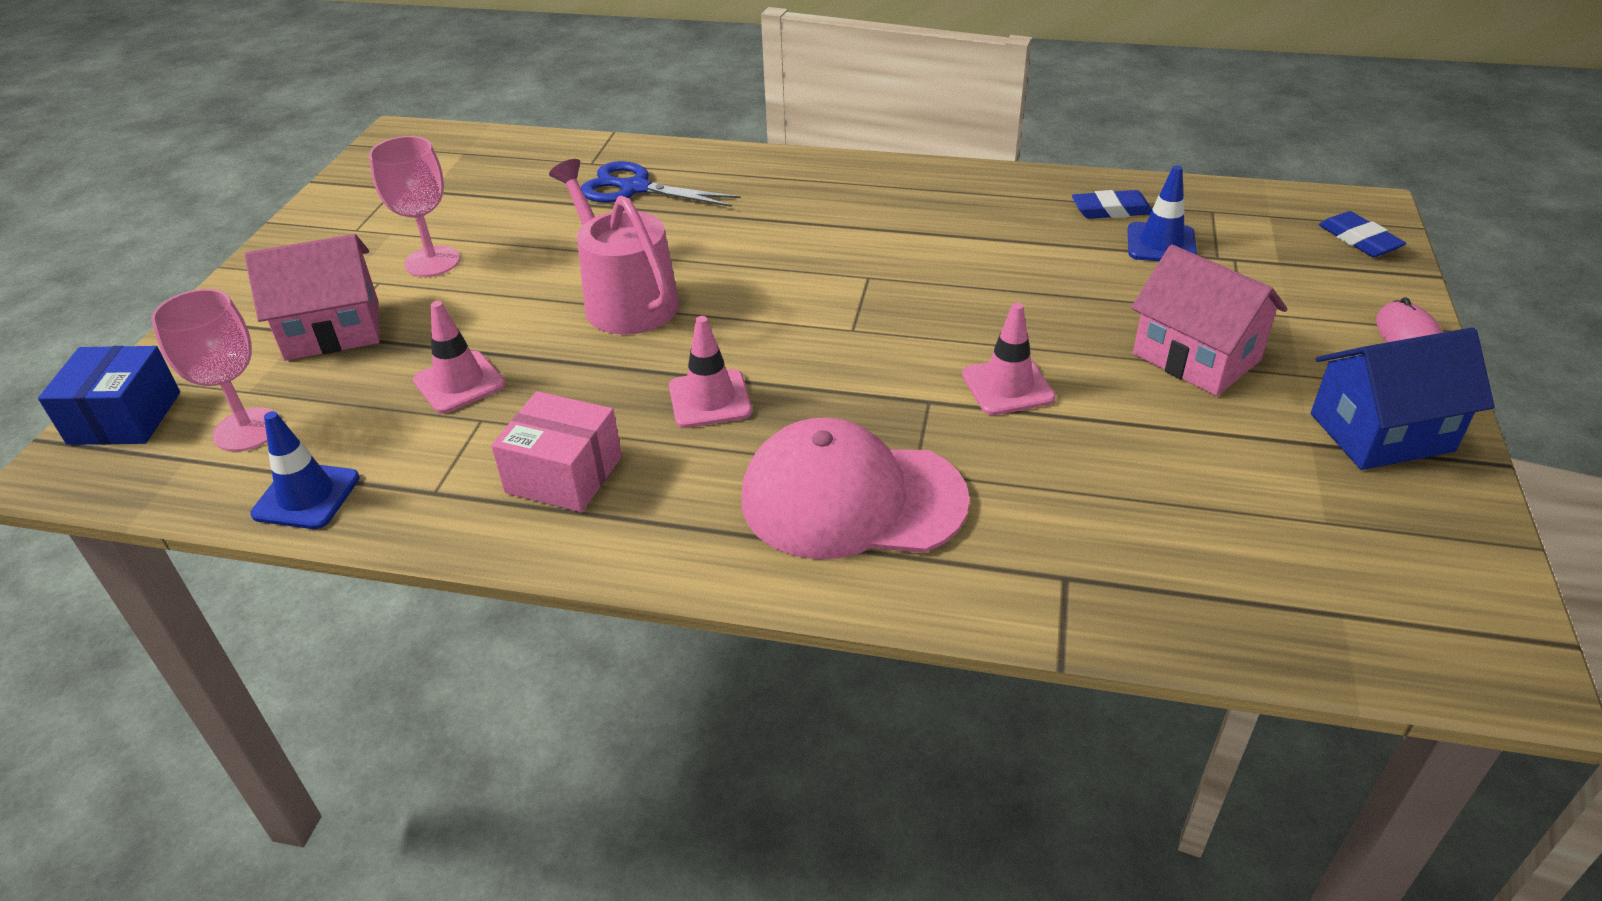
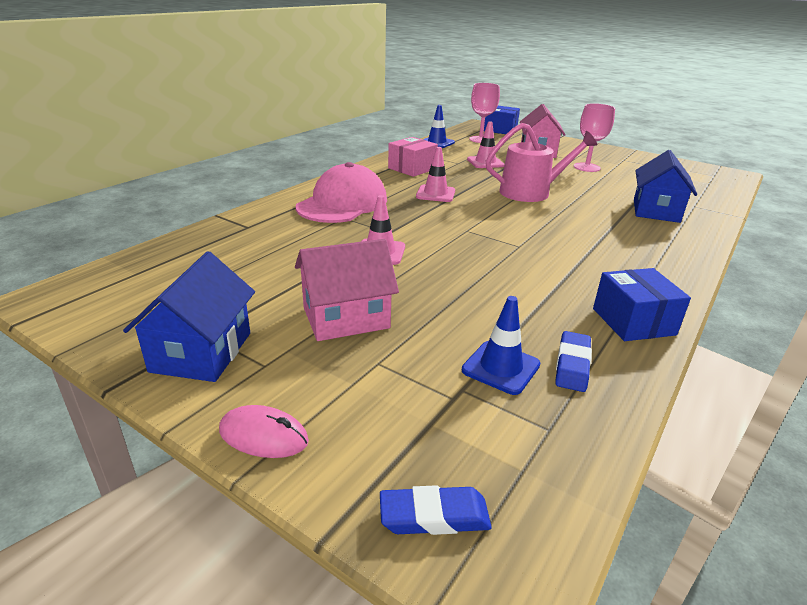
camera: 110 degrees right, 10 degrees down
(635, 188) = (656, 210): blue scissors -> blue house
(993, 187) = (633, 321): none -> blue box

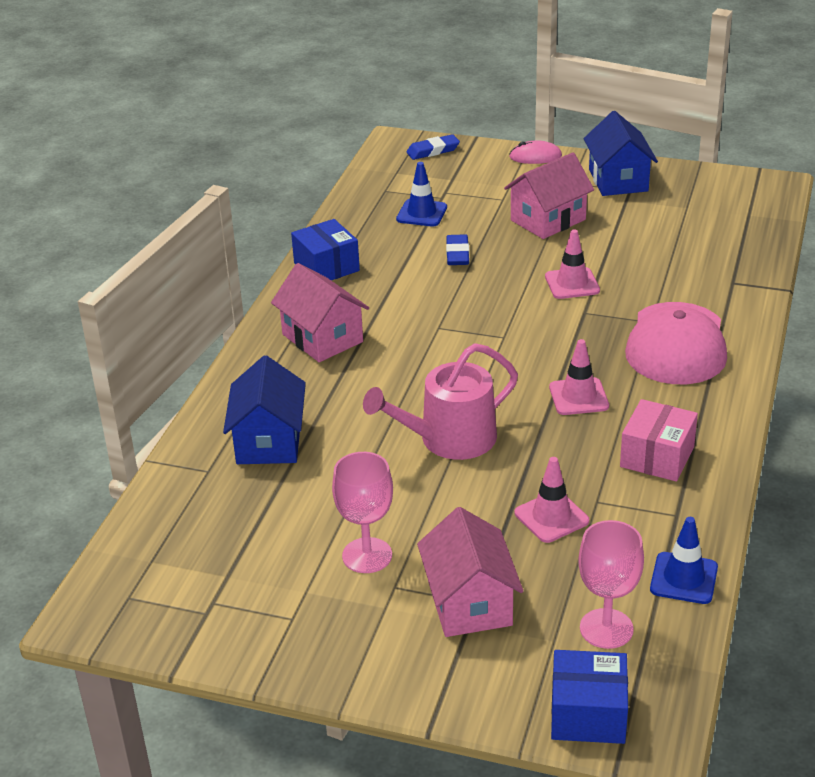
camera: 165 degrees right, 5 degrees up
(572, 365) = (374, 225): blue eraser -> blue eraser (457, 254)
(626, 258) = (322, 338): none -> pink house

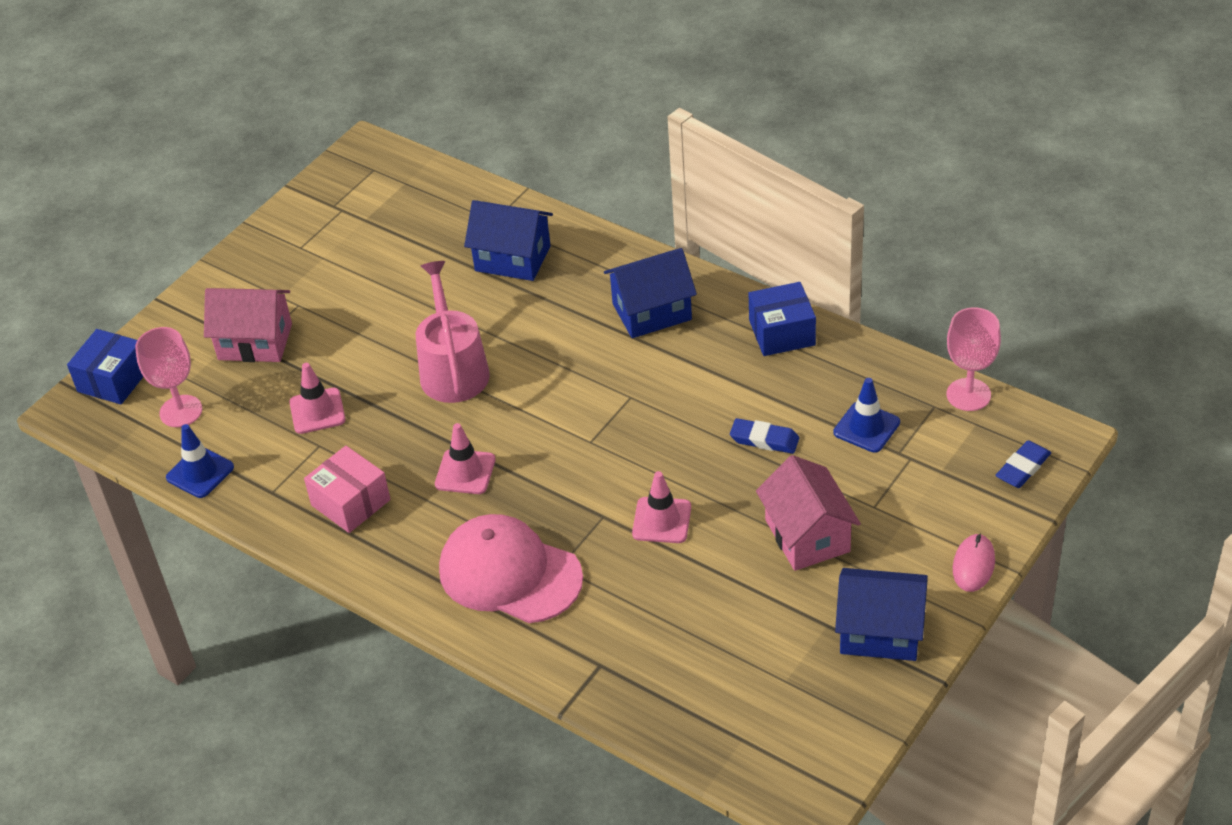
camera: 110 degrees right, 10 degrees up
(322, 338) = (652, 312): pink house -> blue house
(367, 555) = (340, 295): pink goblet -> pink goblet (968, 394)
(433, 151) = (1023, 468): blue eraser -> blue eraser turned 45 degrees clockwise

